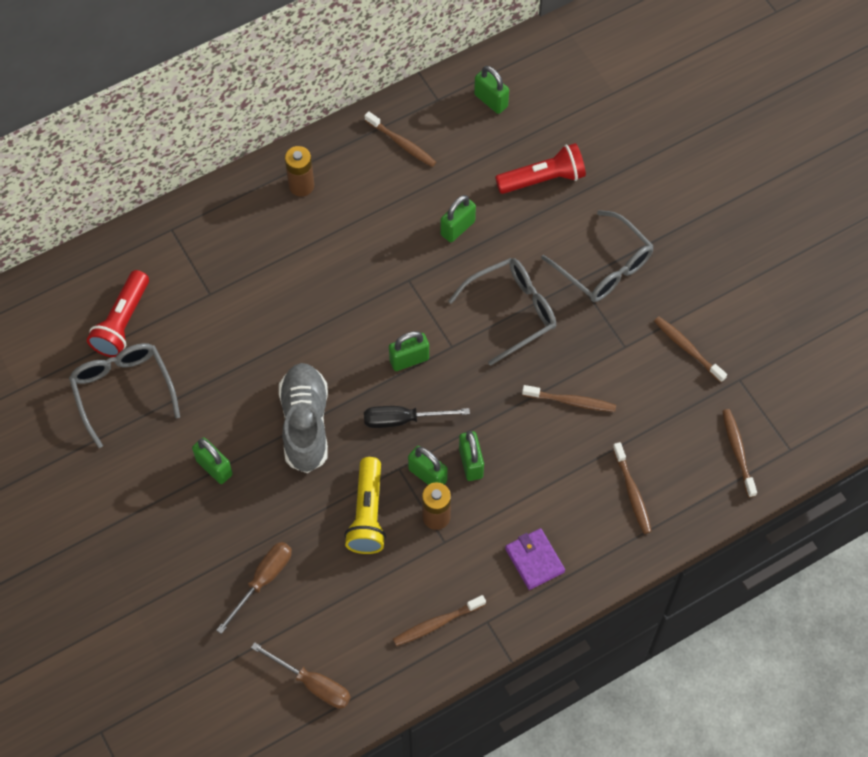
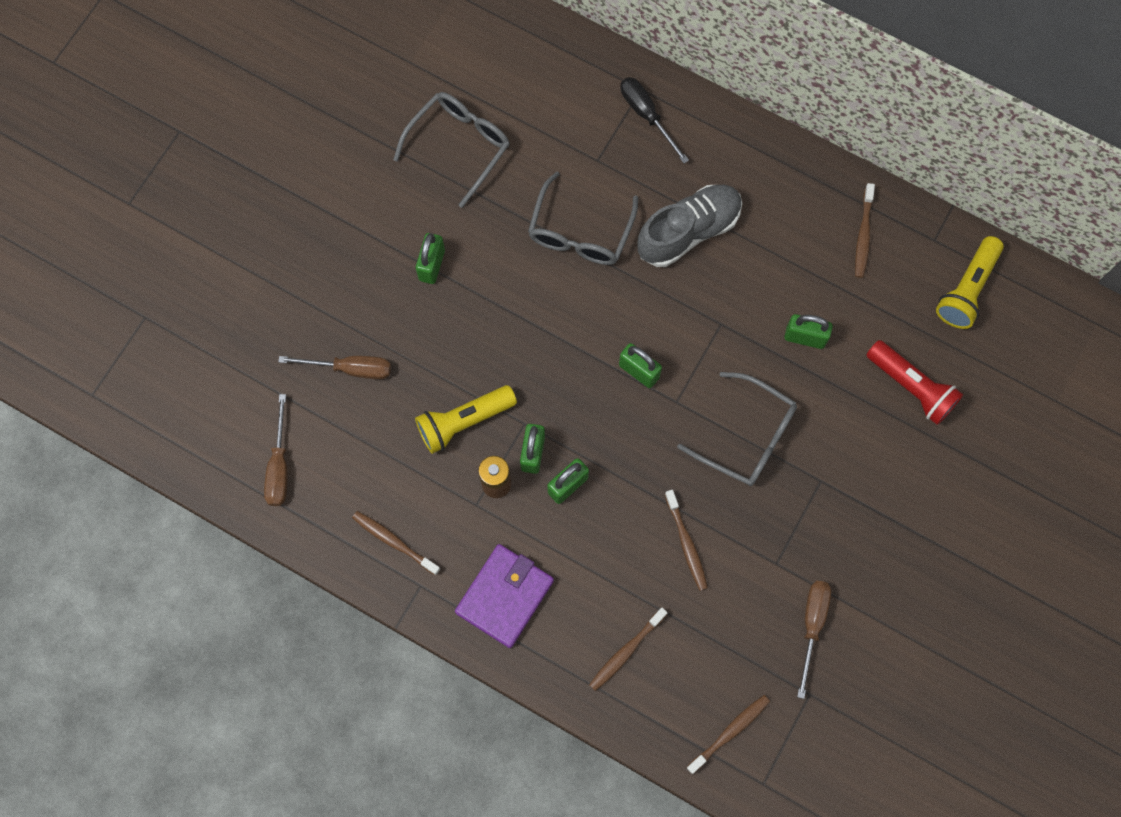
camera: 60 degrees right, 10 degrees up
(122, 322) = (524, 105): red flashlight -> none
(301, 186) = (758, 172): brown battery -> none
(305, 424) = (519, 317): grey shoe -> grey shoe (688, 231)
(403, 419) = (575, 400): black screwdriver -> black screwdriver (646, 115)
(491, 100) = (967, 290): green padlock -> yellow flashlight
(534, 560) = (504, 596): purple wallet -> purple wallet, size x1.52
(604, 267) = (851, 497): grey glasses -> grey glasses (580, 232)
(687, 348) = (812, 625): brown toothbrush -> brown screwdriver

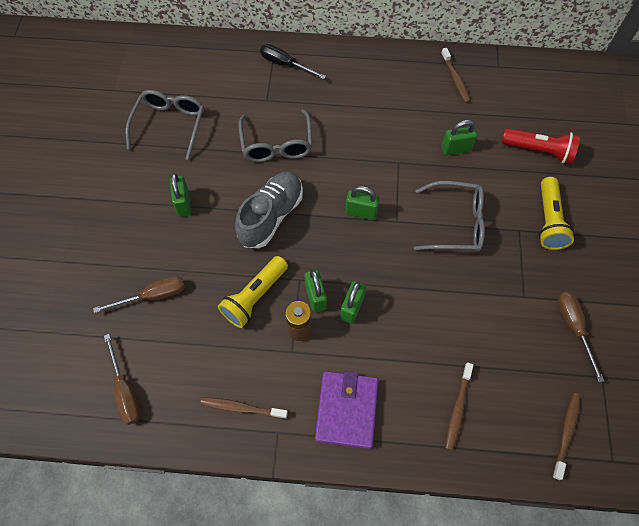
camera: 25 degrees left, 10 degrees down
(686, 543) = (456, 311): brown toothbrush -> none
(688, 231) = (347, 118): grey shoe -> grey shoe (271, 216)
(967, 290) = (535, 85): yellow flashlight -> yellow flashlight (548, 221)

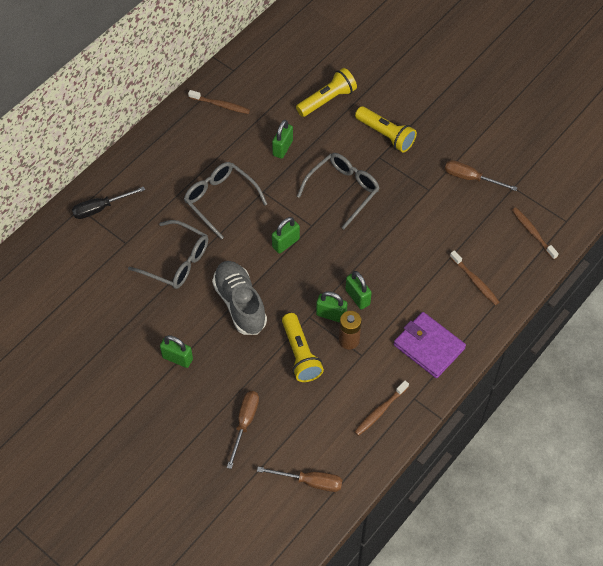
camera: 55 degrees left, 5 degrees down
(170, 125) = (89, 327): grey glasses -> grey glasses (220, 200)
(539, 151) = (327, 100): red flashlight -> yellow flashlight

